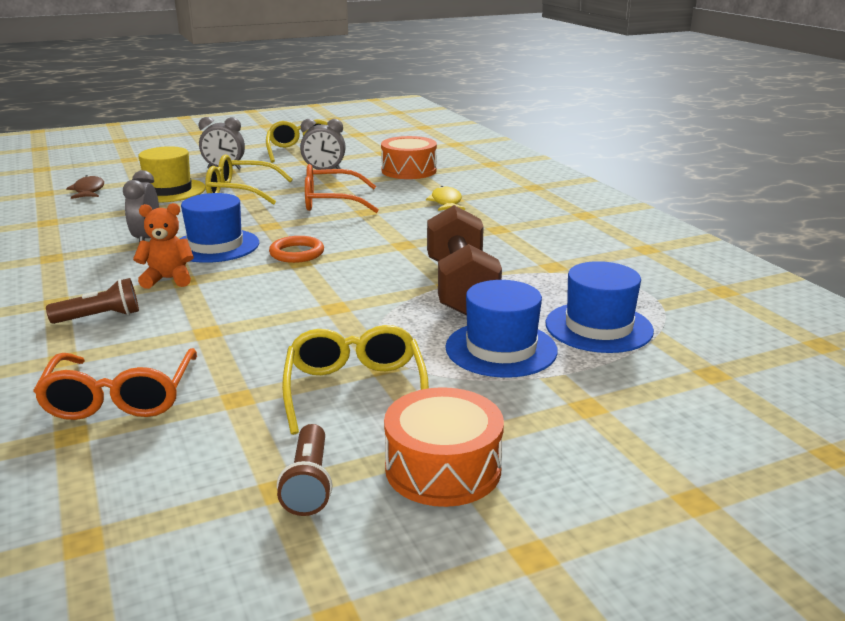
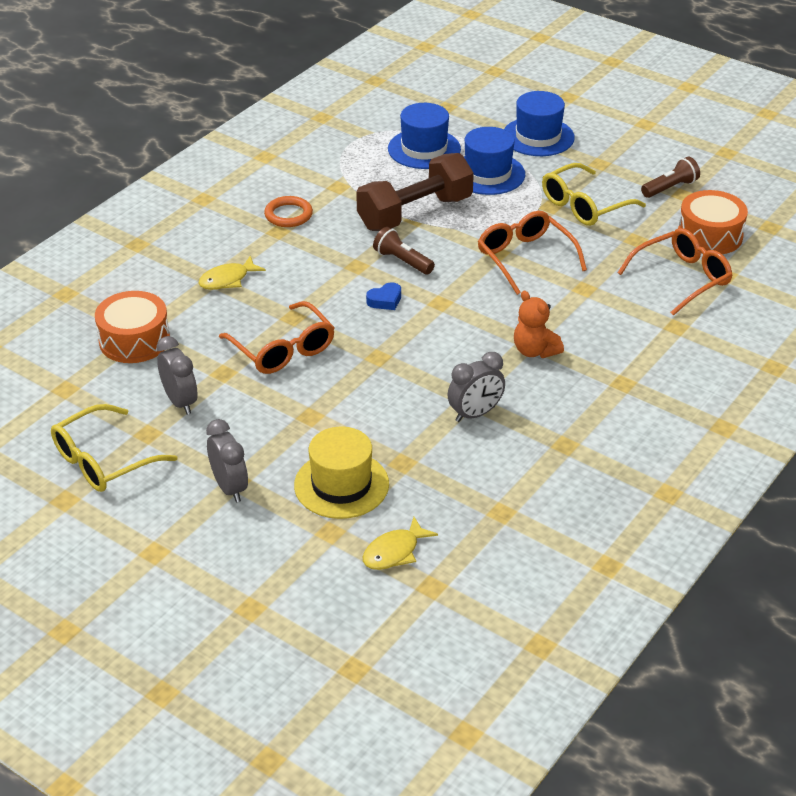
camera: 120 degrees left, 15 degrees up
(88, 191) = (394, 552): brown fish -> yellow fish
(100, 317) = (618, 346): brown flashlight -> brown flashlight (402, 261)
(215, 246) = (452, 363): blue hat -> blue hat (538, 137)
(240, 192) = (301, 427): yellow glasses -> none
(297, 253) = (425, 311): orange ring -> orange ring (288, 215)
(305, 318) = (525, 258): none -> orange glasses
(337, 243) = (385, 300): none -> blue heart
(443, 468) = (618, 158): orange drum -> orange drum (710, 235)

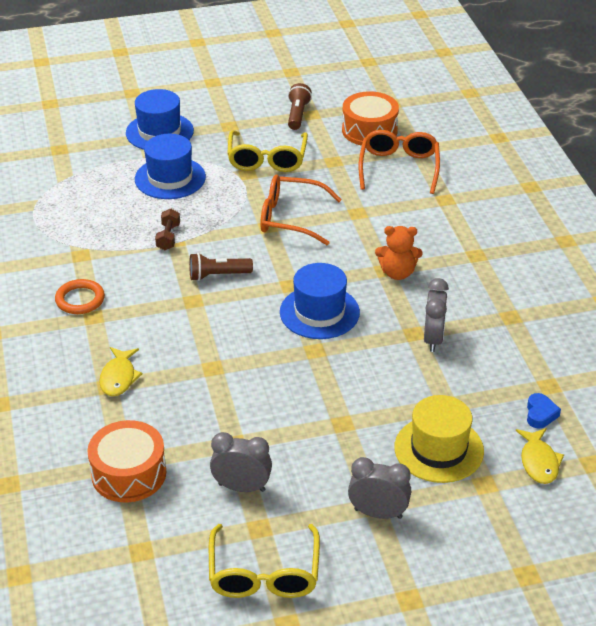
camera: 50 degrees left, 0 degrees up
(283, 349) = (246, 394): orange glasses -> none
(385, 300) = (253, 310): blue heart -> blue heart (540, 414)
(415, 213) = (168, 237): brown dumbbell -> brown dumbbell, size x0.41
(424, 149) = (96, 188): blue hat -> blue hat (319, 312)

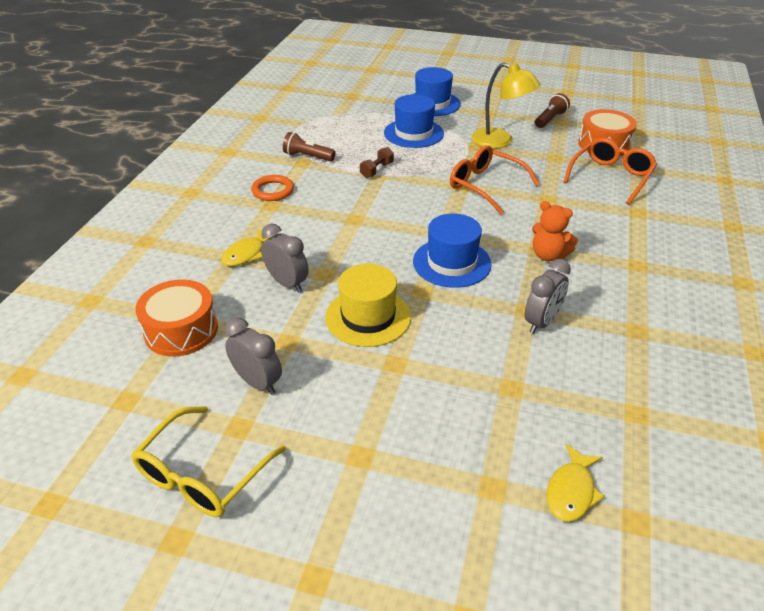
camera: 30 degrees right, 0 degrees up
(217, 275) = (390, 207): brown flashlight -> brown flashlight (307, 157)
(267, 159) = (500, 141): yellow glasses -> yellow lamp
(378, 513) = (358, 466): grey clock -> grey clock (287, 283)
(439, 449) = (469, 428): yellow hat -> yellow hat (368, 317)
(540, 414) = (607, 439): blue heart -> none

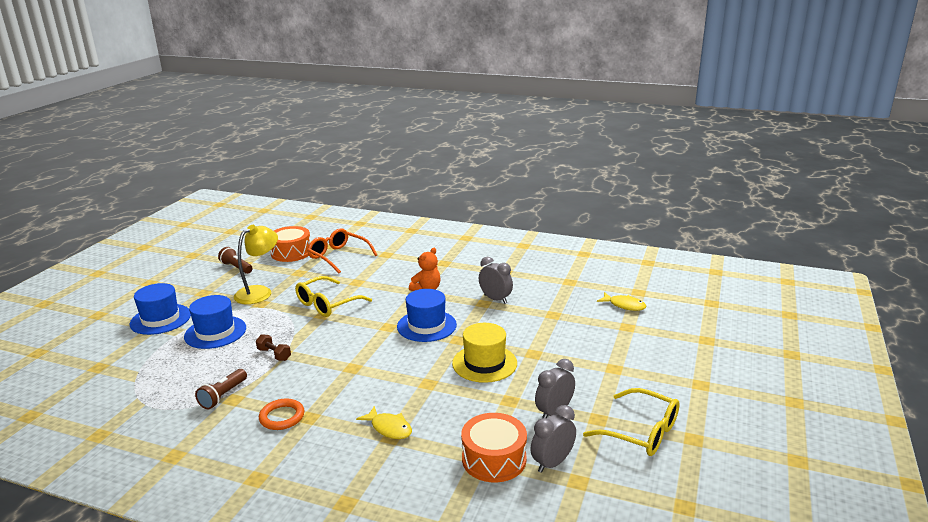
camera: 85 degrees left, 15 degrees down
(287, 283) = (438, 402): grey clock -> grey clock (552, 463)
(485, 186) = (327, 304): orange glasses -> yellow glasses

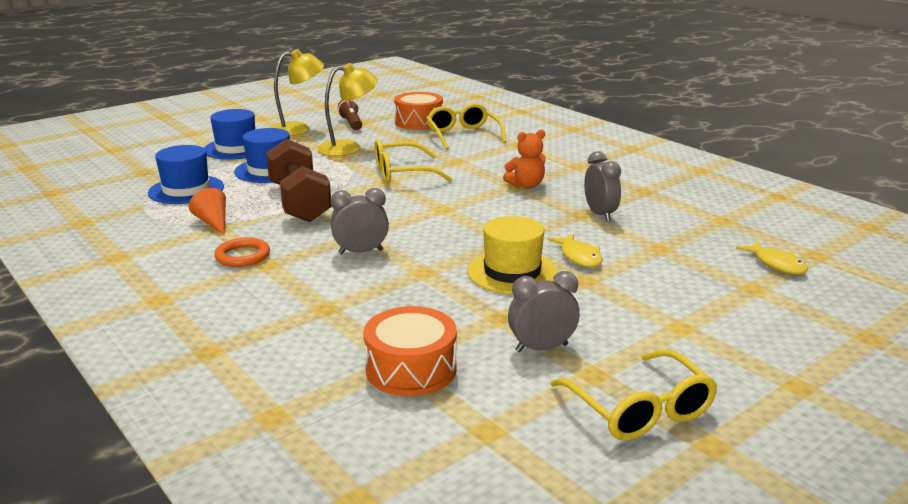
camera: 30 degrees right, 0 degrees up
(195, 285) = (298, 129): none -> yellow lamp
(223, 396) = (213, 223): brown flashlight -> orange cone
(274, 354) = (299, 202): brown dumbbell -> brown dumbbell, size x2.44
(338, 256) = (463, 135): orange glasses -> yellow glasses
(389, 428) = (332, 300): yellow fish -> yellow fish (579, 257)
(426, 326) = (486, 218): blue hat -> blue hat (186, 190)
(552, 463) = (477, 399): grey clock -> grey clock (361, 252)

